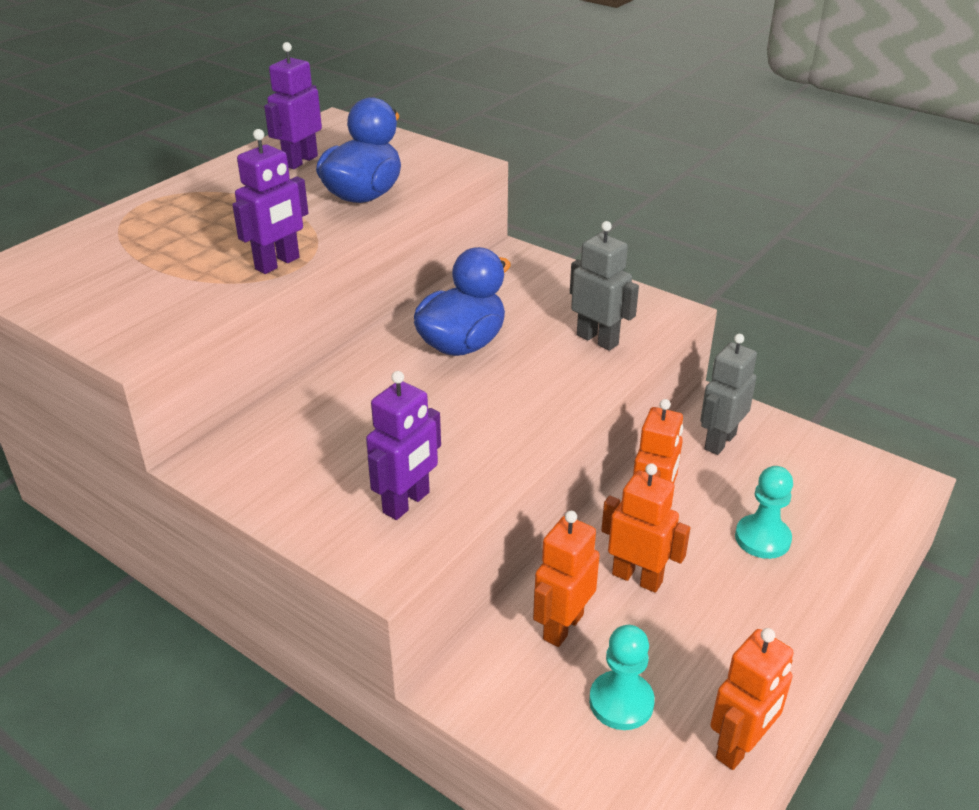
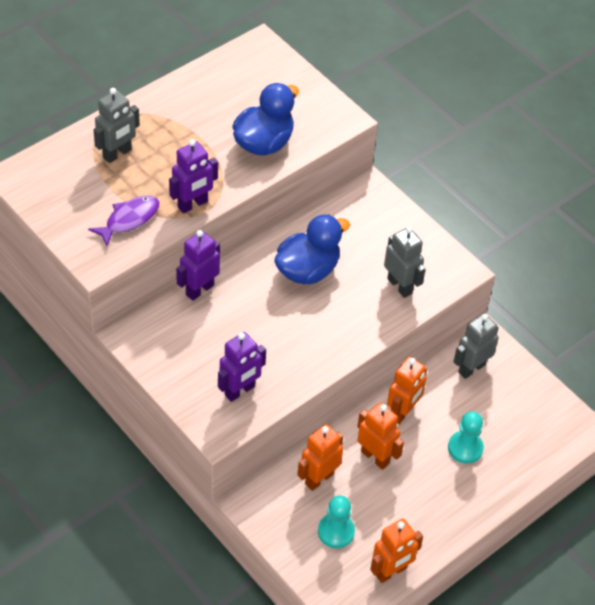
camera: 10 degrees right, 15 degrees up
(155, 231) = (117, 154): none -> grey robot
(182, 292) = (129, 219): none -> purple fish
(300, 161) = (227, 92): purple robot -> purple robot (199, 290)

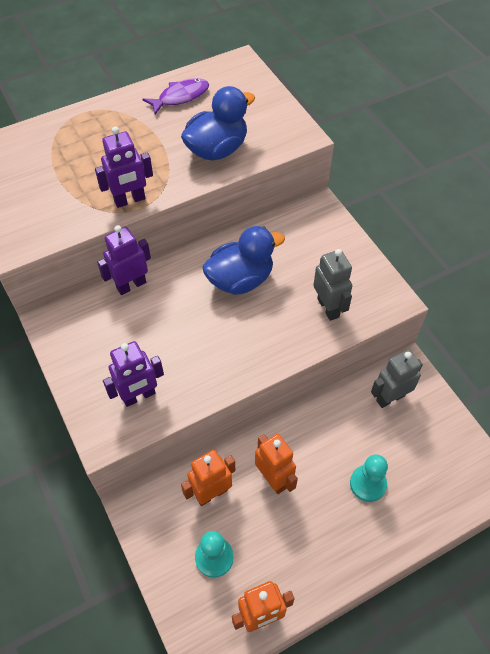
camera: 15 degrees right, 5 degrees up
(117, 154) = (75, 144): grey robot -> none
(129, 219) = (63, 207): purple fish -> purple fish (180, 97)
(403, 412) = (312, 434): orange robot -> none

